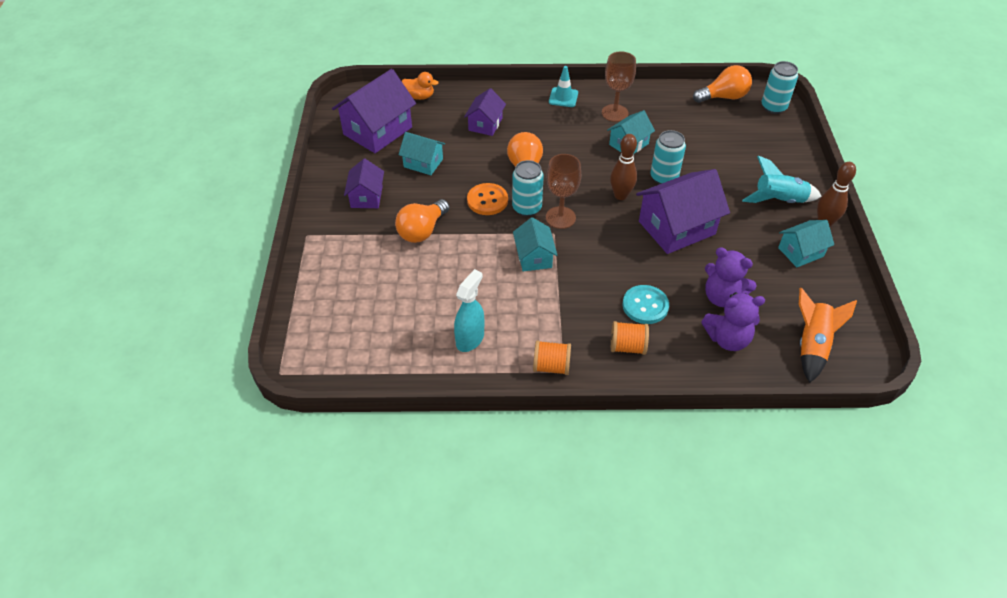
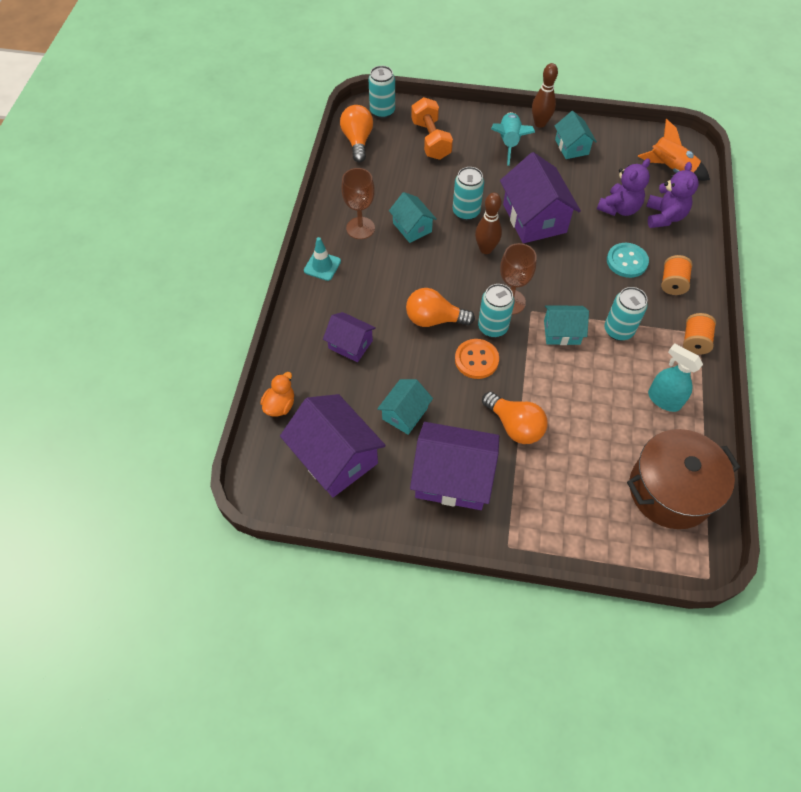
camera: 80 degrees left, 10 degrees up
(366, 197) = (453, 477): purple house -> purple house, size x1.76
(367, 344) = (670, 490): none -> brown pot
(548, 301) = (618, 330): none -> turquoise can
(751, 144) = (431, 140): none -> orange dumbbell

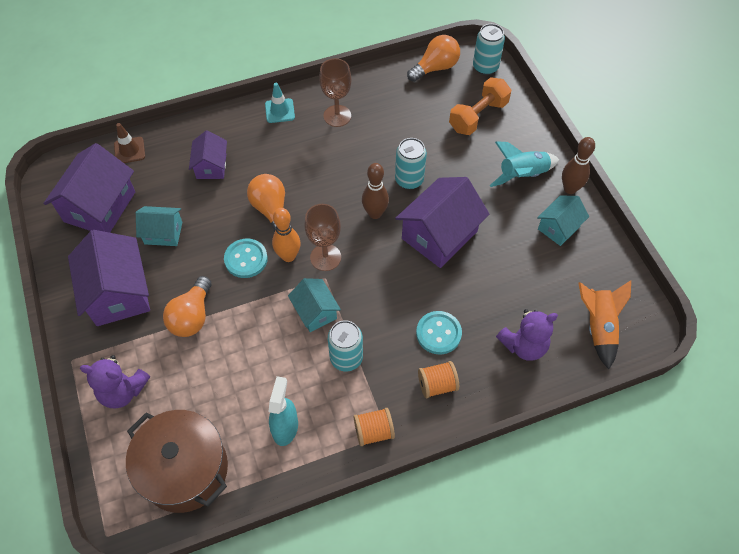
camera: 60 degrees right, 0 degrees up
(280, 405) = (129, 150): orange duck -> brown traffic cone
(412, 227) = (363, 150): turquoise house -> none
(476, 360) = (246, 259): orange button -> turquoise button
(492, 327) = (288, 256): turquoise can -> orange bowling pin
(619, 208) = (505, 300): purple teddy bear -> purple teddy bear (123, 391)

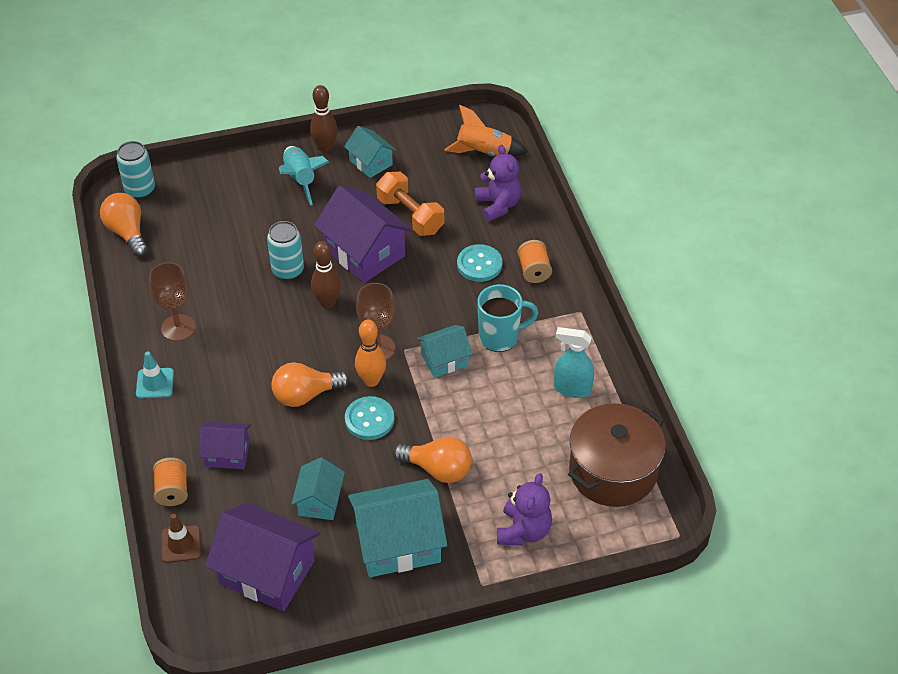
camera: 85 degrees left, 10 degrees down
(118, 293) = (398, 543): purple house -> turquoise house
(346, 358) = (500, 337): turquoise can -> turquoise mug
(374, 431) = (578, 321): orange spool -> orange spool (172, 490)
(478, 116) = (212, 204): orange dumbbell -> orange dumbbell (410, 215)

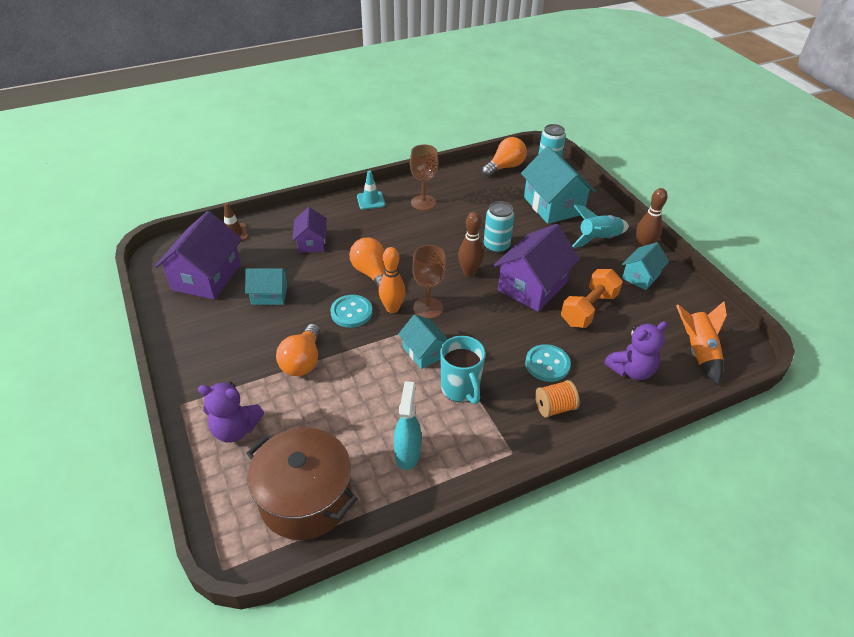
camera: 80 degrees right, 5 degrees down
(172, 490) = (278, 223): orange spool -> none
(398, 543) = (227, 345): turquoise house -> turquoise house (553, 205)

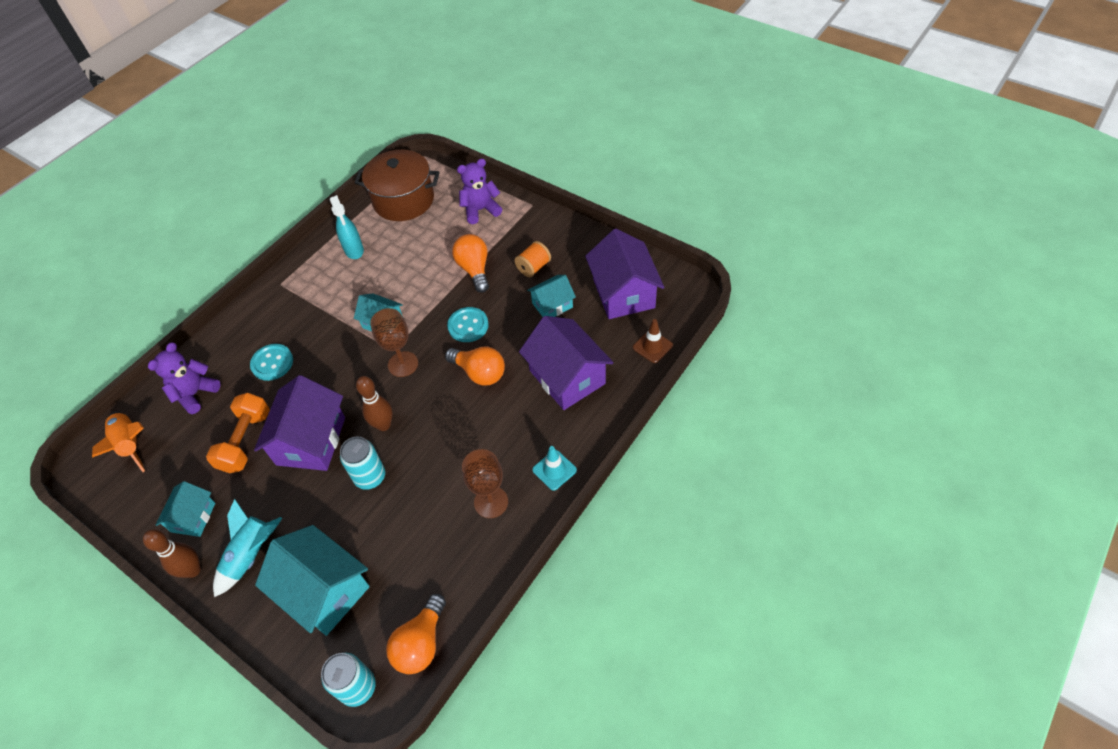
camera: 155 degrees right, 10 degrees up
(311, 242) = (567, 377): purple house -> purple house, size x1.76
(392, 308) = (435, 347): orange bowling pin -> none
(460, 389) = (337, 308): turquoise mug -> none
(554, 407) = (257, 330): orange spool -> orange spool (533, 267)

